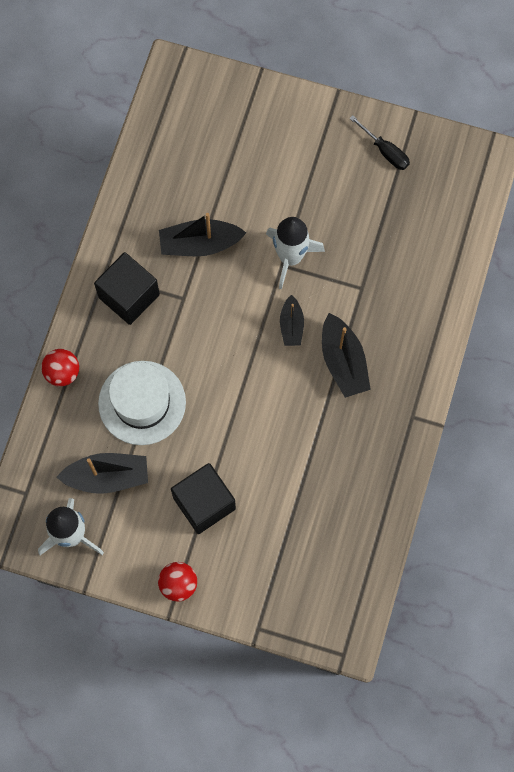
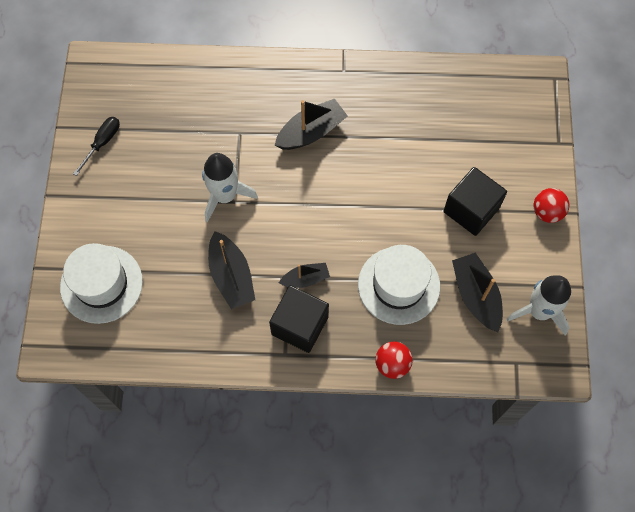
camera: 105 degrees left, 5 degrees down
(227, 124) = (101, 284): none -> white hat
(291, 325) = (290, 180): black boat -> black boat (305, 279)

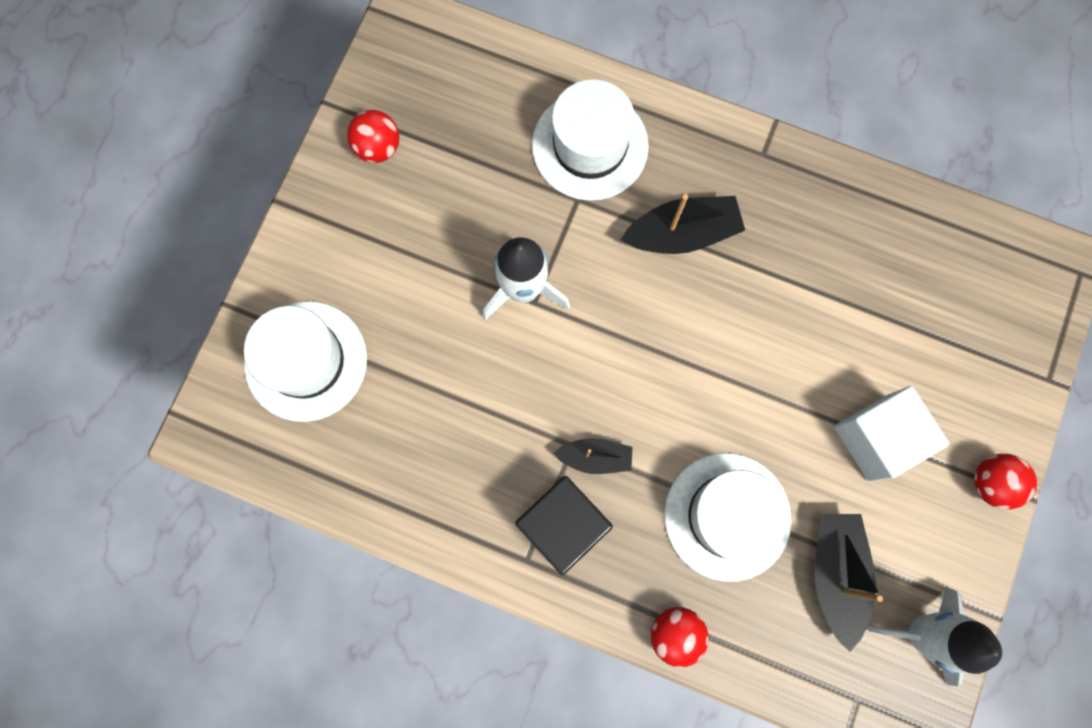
camera: 20 degrees right, 10 degrees up
(102, 143) = (378, 147): black screwdriver -> red ball
(231, 276) = (491, 415): black boat -> none
(236, 100) = (590, 146): none -> white hat
(471, 210) = (876, 438): black cube -> white cube

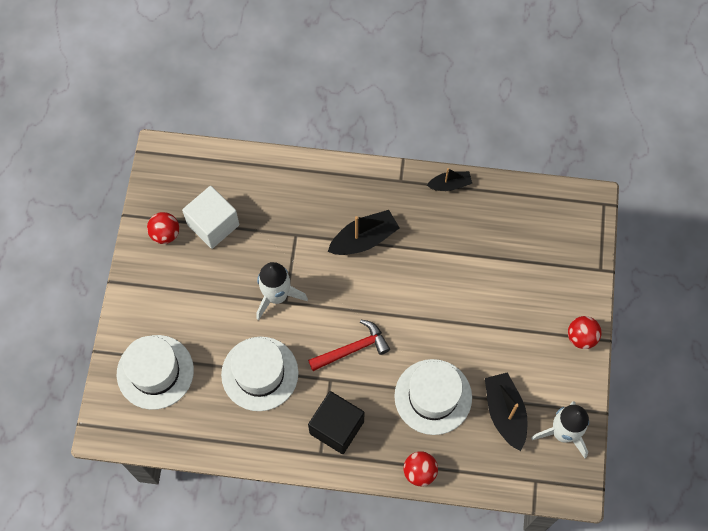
camera: 15 degrees left, 10 degrees down
(590, 146) = (295, 201): white hat -> white hat (260, 373)
(595, 457) = (346, 383): black boat -> black boat (450, 184)
(620, 405) = (353, 349): none -> red hammer
(876, 438) = (509, 329): white cube -> white cube (213, 225)

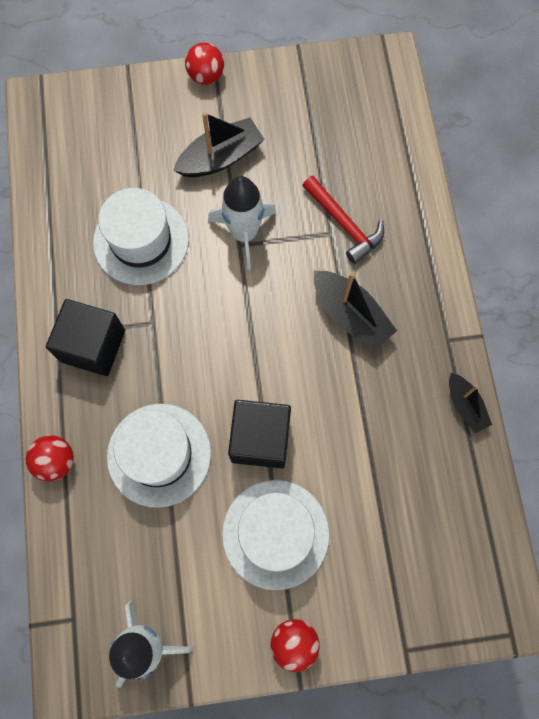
camera: 75 degrees right, 5 degrees up
(155, 372) = (116, 131): white hat -> white hat (275, 534)
(165, 234) = (287, 93): red ball -> red ball (206, 76)
(213, 225) = (315, 139): white cube -> none
(353, 349) = (199, 339): red hammer -> red hammer (344, 224)
(439, 324) = (260, 439): none -> black cube
(505, 413) = (158, 555): black boat -> black boat (221, 157)

